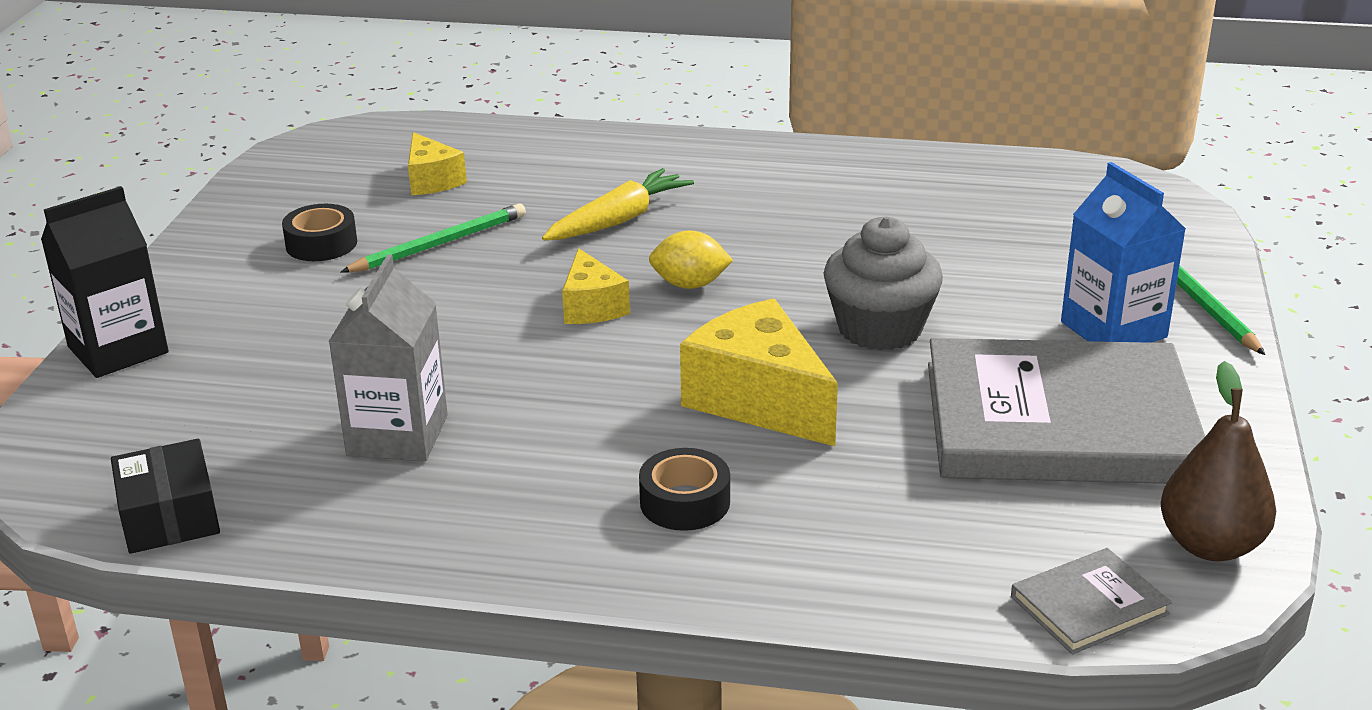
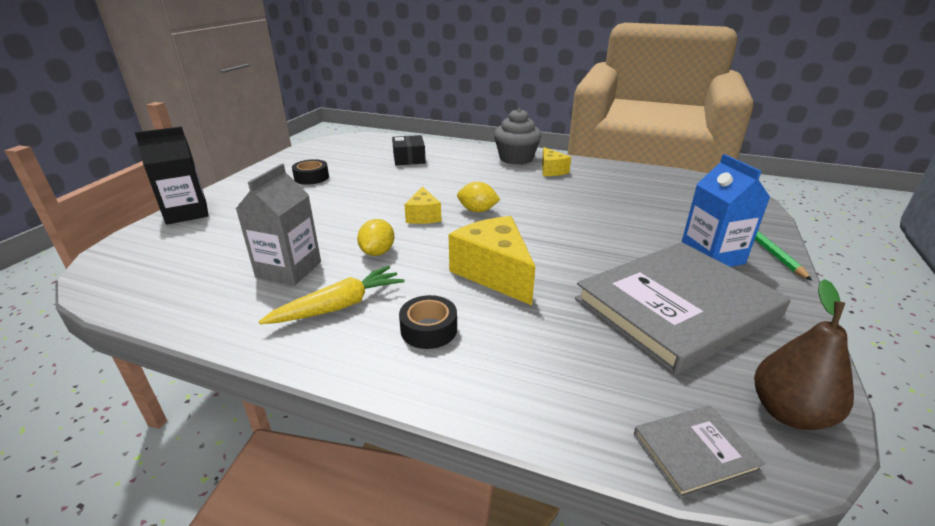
camera: 10 degrees right, 0 degrees up
(169, 516) = (140, 299): black box -> black box (409, 158)
(432, 180) = (376, 157): yellow cheese -> yellow cheese (551, 170)
(439, 244) = (364, 182): green pencil -> none
(540, 387) = (377, 252): none -> yellow lemon
(618, 220) = (454, 180): yellow carrot -> yellow carrot (339, 306)
(880, 328) = (573, 242): grey cupcake -> grey cupcake (516, 158)
(1059, 422) = (676, 307): grey book -> grey book turned 45 degrees counterclockwise

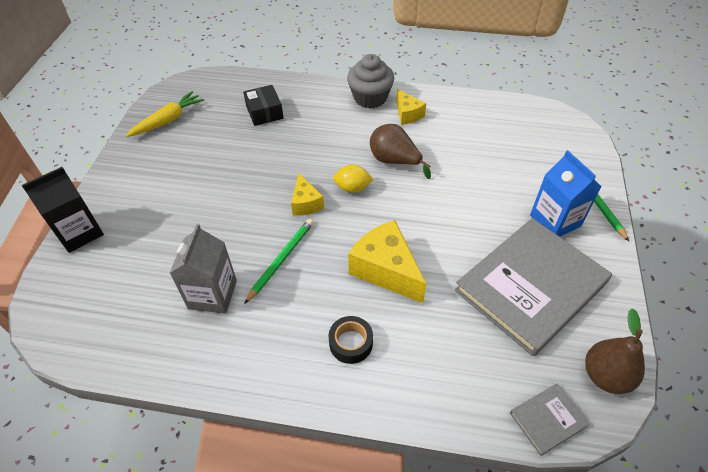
camera: 10 degrees left, 20 degrees up
(311, 177) = (178, 158): black tape -> none
(339, 306) = (272, 330): yellow carrot -> yellow carrot (168, 120)
(377, 252) = (281, 260): yellow lemon -> green pencil
(529, 197) = (395, 161): none -> brown pear

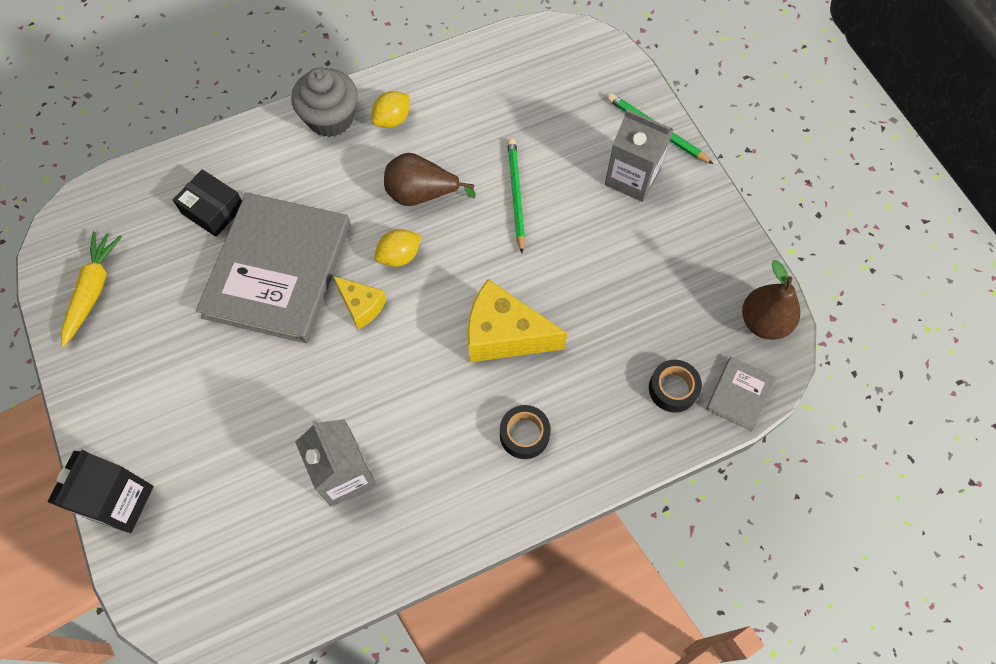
camera: 35 degrees left, 15 degrees up
(281, 260) = (387, 390): green pencil -> green pencil (515, 195)
(408, 114) = (392, 120): yellow cheese -> yellow lemon
(491, 380) = (673, 389): none -> black tape
(530, 286) = (652, 269): grey book -> grey book (278, 270)
(555, 221) = (632, 177): blue carton -> grey carton

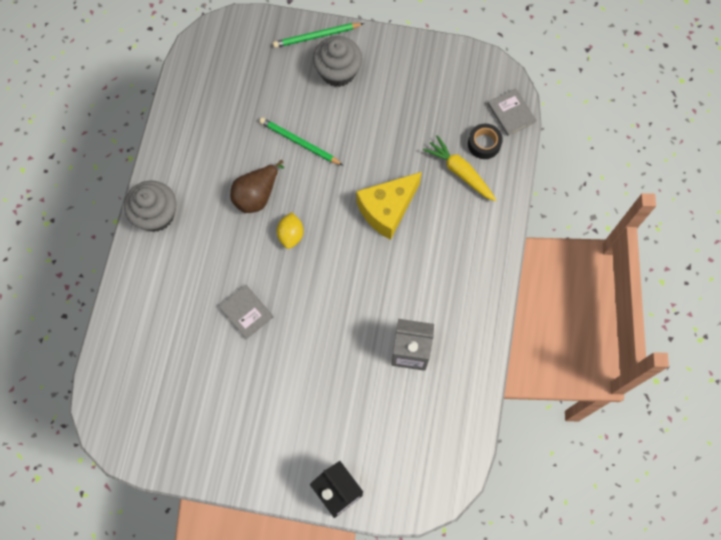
camera: 55 degrees left, 5 degrees up
(93, 290) = (173, 435): yellow carrot -> yellow carrot (460, 172)
(213, 210) = (169, 327): black box -> none
(278, 270) = (246, 312): grey book -> grey book, size x0.42
(361, 306) = (309, 277): yellow cheese -> none
(392, 120) = (187, 178): yellow lemon -> none
(524, 434) = (455, 238): black tape -> none
(632, 177) = (338, 72): grey carton -> grey cupcake
(764, 322) = (479, 70): brown pear -> none

